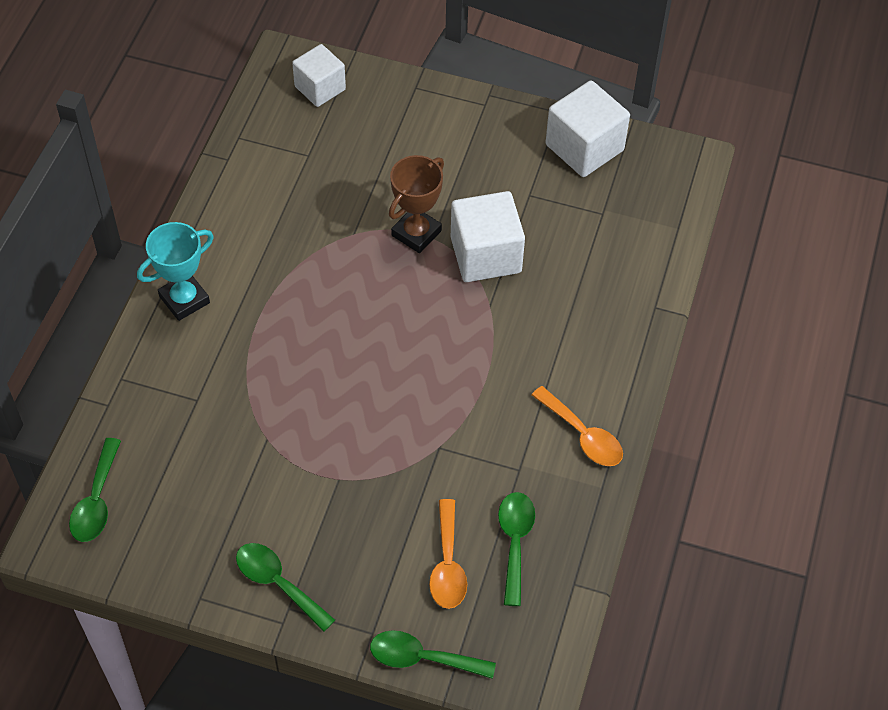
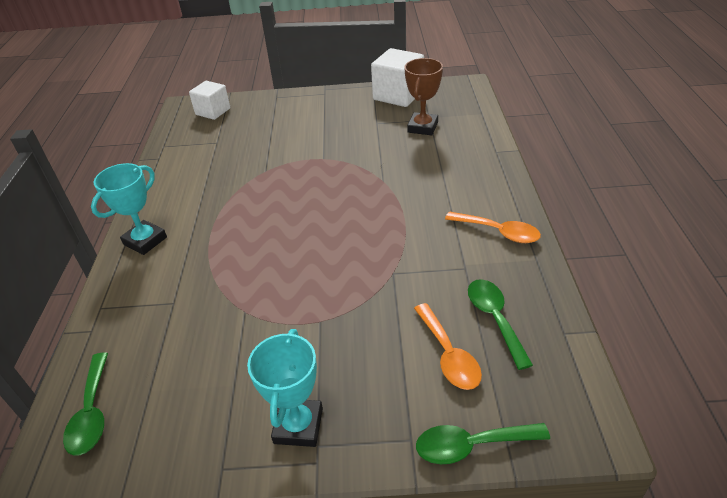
camera: 15 degrees left, 15 degrees down
(278, 583) = (298, 426): green spoon -> turquoise trophy
(416, 233) = (310, 159): brown trophy -> brown trophy (422, 127)
(485, 255) = (365, 157): white cube -> none

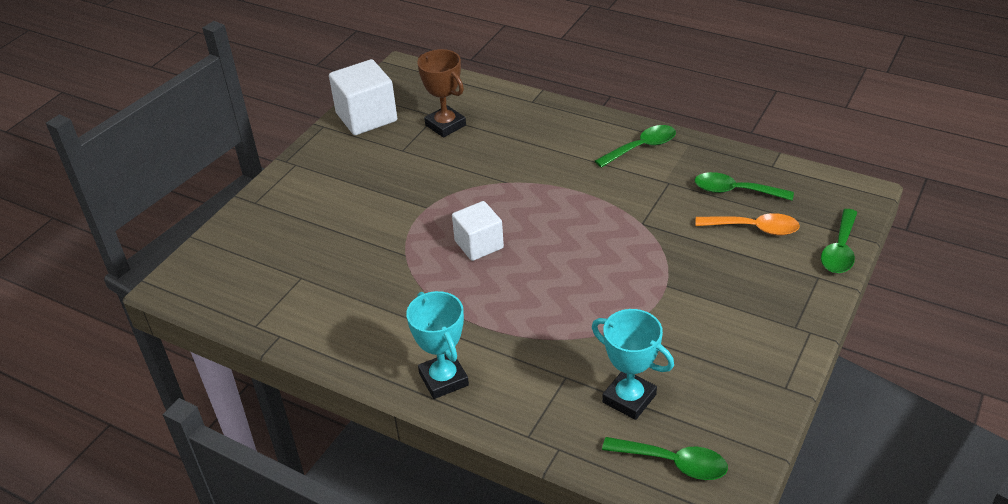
camera: 60 degrees left, 0 degrees up
(213, 111) = (223, 263): white cube -> white cube (479, 244)
(298, 426) = (770, 331): turquoise trophy -> turquoise trophy (629, 398)
(498, 232) = (641, 147): orange spoon -> green spoon

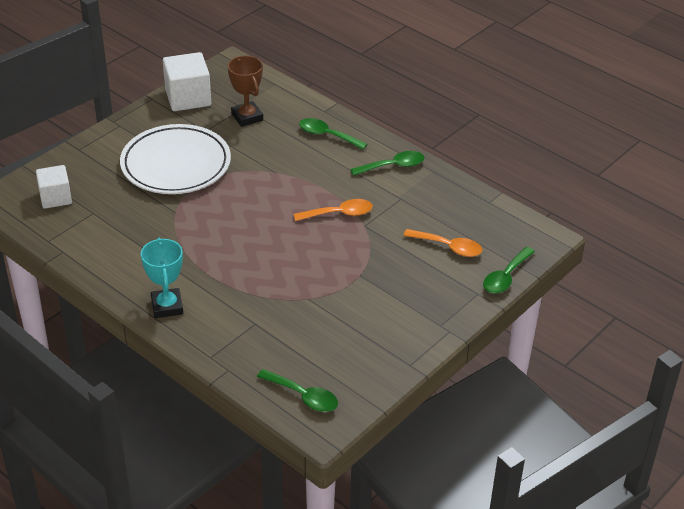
camera: 10 degrees right, 0 degrees up
(383, 197) = (176, 164): none -> white plate
(479, 244) = (233, 216): white cube -> white cube (55, 198)
(606, 216) = (339, 214): none -> orange spoon
(629, 398) = (293, 347): turquoise trophy -> none
(735, 191) = (449, 215): green spoon -> green spoon (327, 135)

